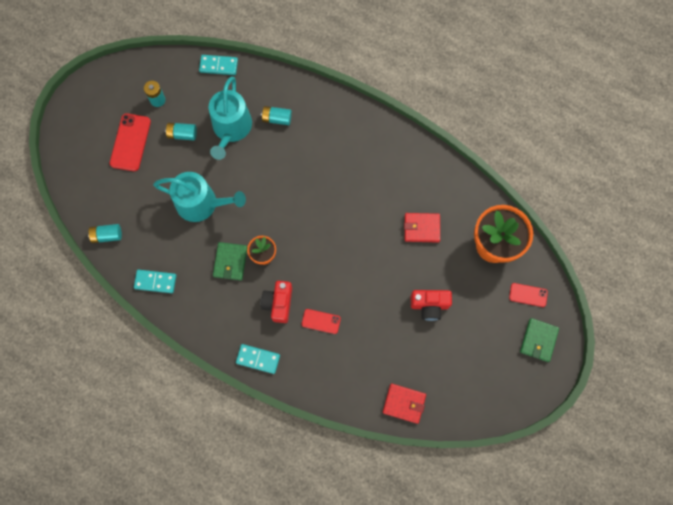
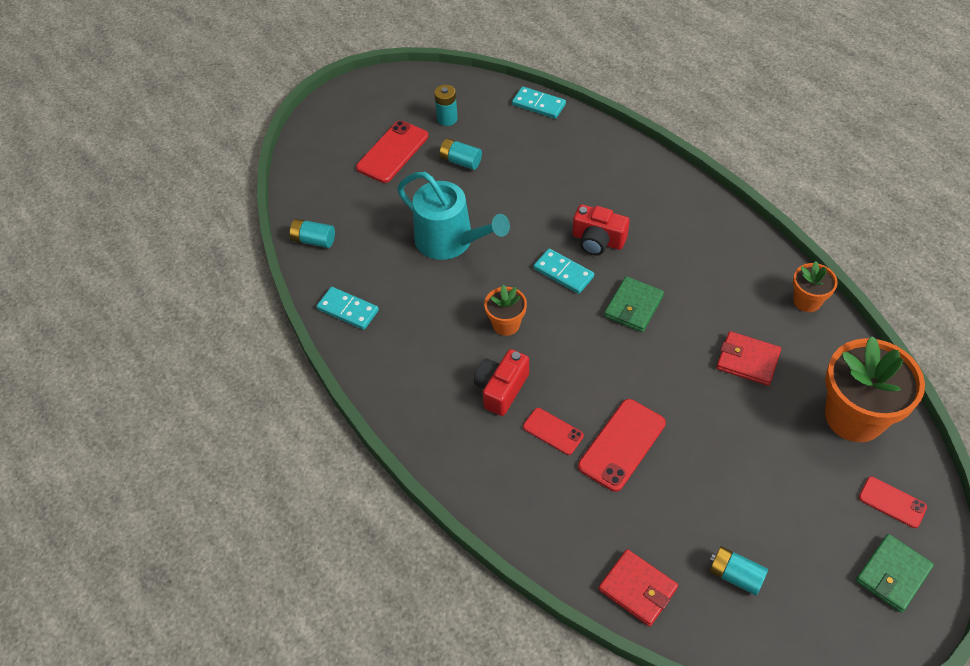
camera: 25 degrees right, 20 degrees down
(230, 262) = (457, 318): green wallet -> green wallet (633, 306)
(231, 128) = (525, 172): turquoise watering can -> none
(258, 359) = (441, 449): turquoise domino -> turquoise domino (563, 273)
(277, 119) = (589, 177): turquoise battery -> turquoise battery (735, 575)
(365, 315) = (622, 444): none -> red phone
(429, 305) = (726, 464): red camera -> red camera (598, 240)
(445, 171) = (807, 301): none -> orange flower pot

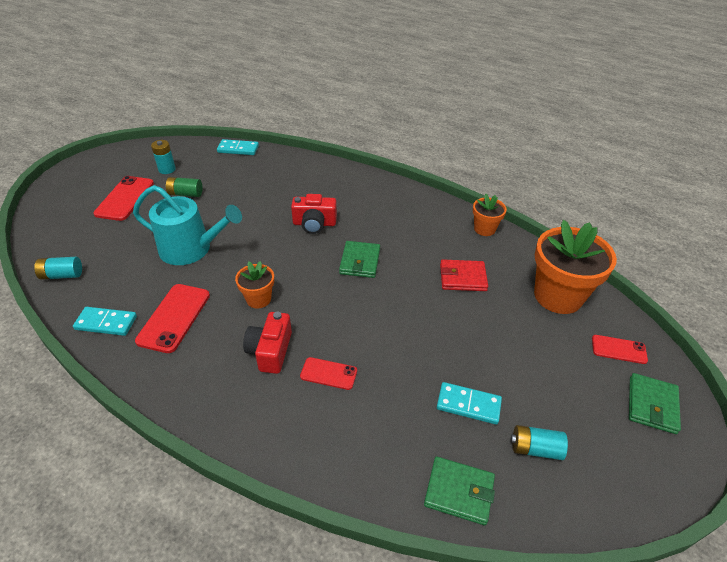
camera: 25 degrees left, 10 degrees down
(460, 161) = (185, 194): turquoise battery -> green battery
(563, 273) = (295, 251): turquoise domino -> turquoise domino (468, 405)
(622, 444) = (392, 367): red phone -> red phone (174, 317)
(637, 589) = (459, 492): red wallet -> green wallet

